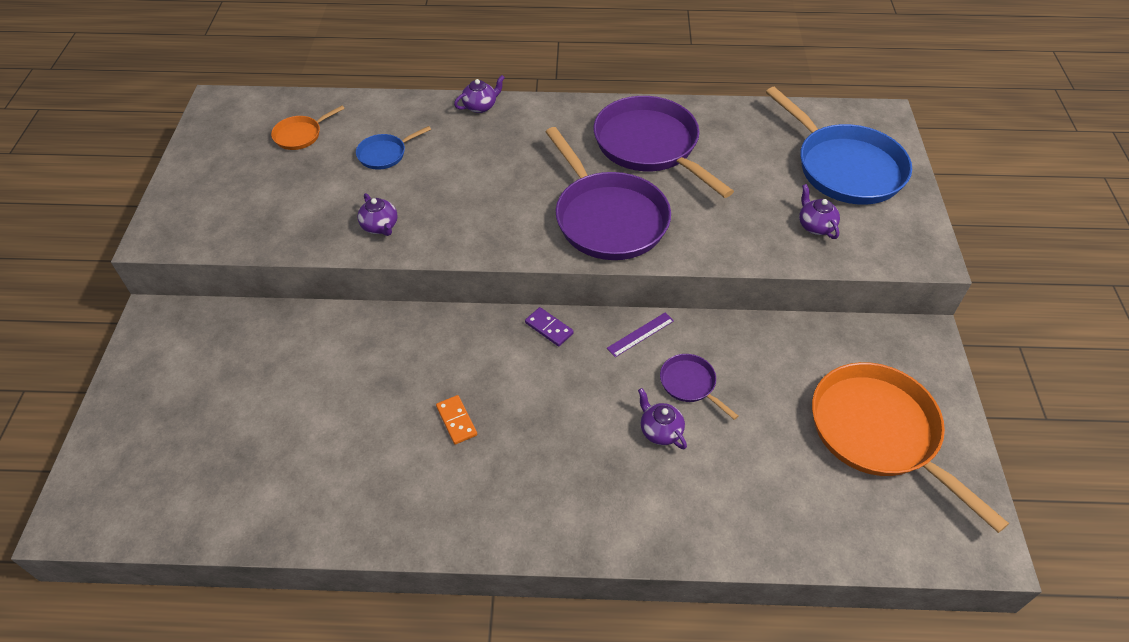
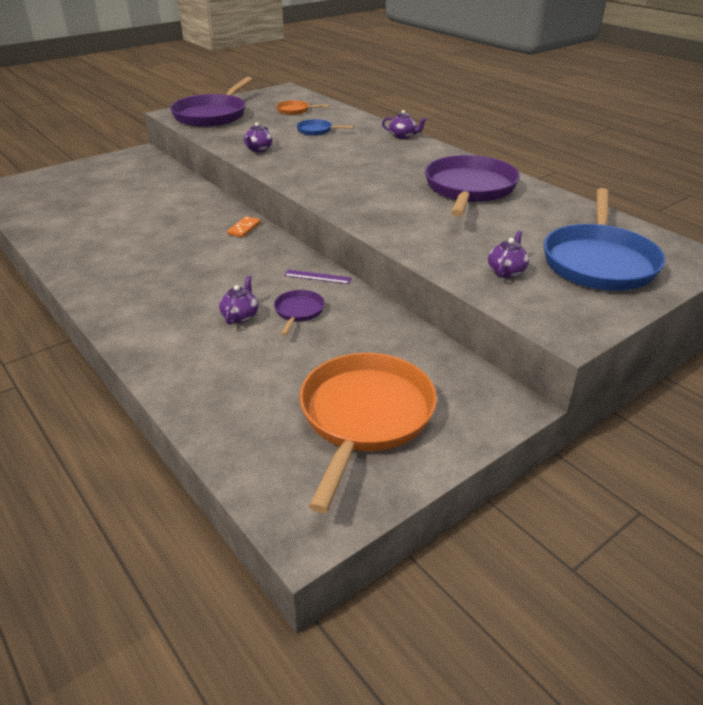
camera: 50 degrees right, 15 degrees down
(456, 421) = (164, 247): orange domino -> orange domino (244, 228)
(549, 328) = (277, 245): purple domino -> none
(607, 218) = (374, 200): purple pan -> purple pan (212, 115)

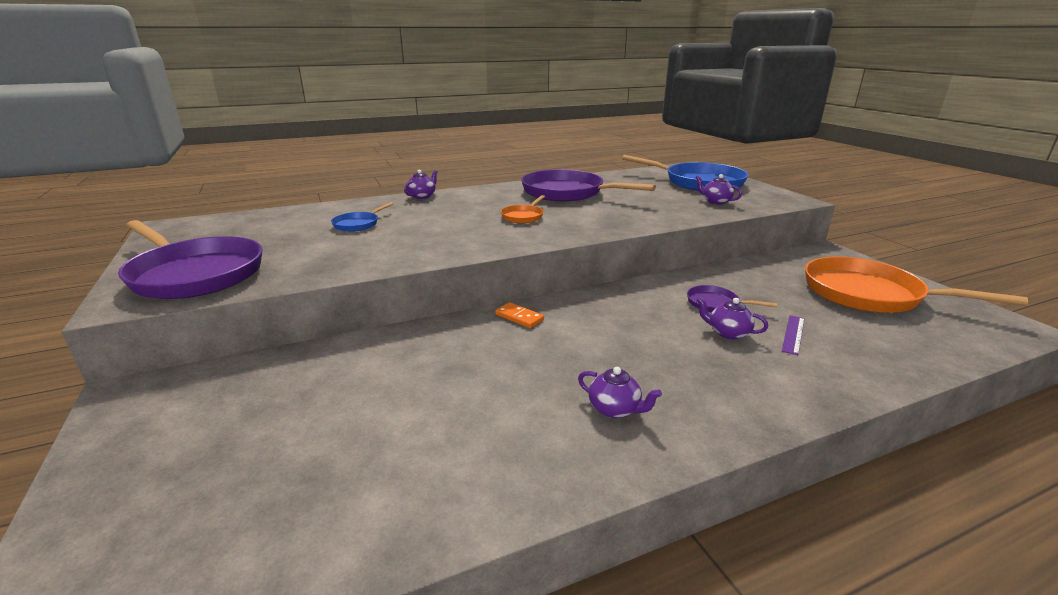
camera: 75 degrees left, 10 degrees down
(258, 149) = (385, 255): purple teapot -> purple teapot (615, 409)
(295, 110) = (267, 228): orange pan -> orange pan (523, 216)
(317, 277) = (647, 289): purple ruler -> purple ruler (793, 334)

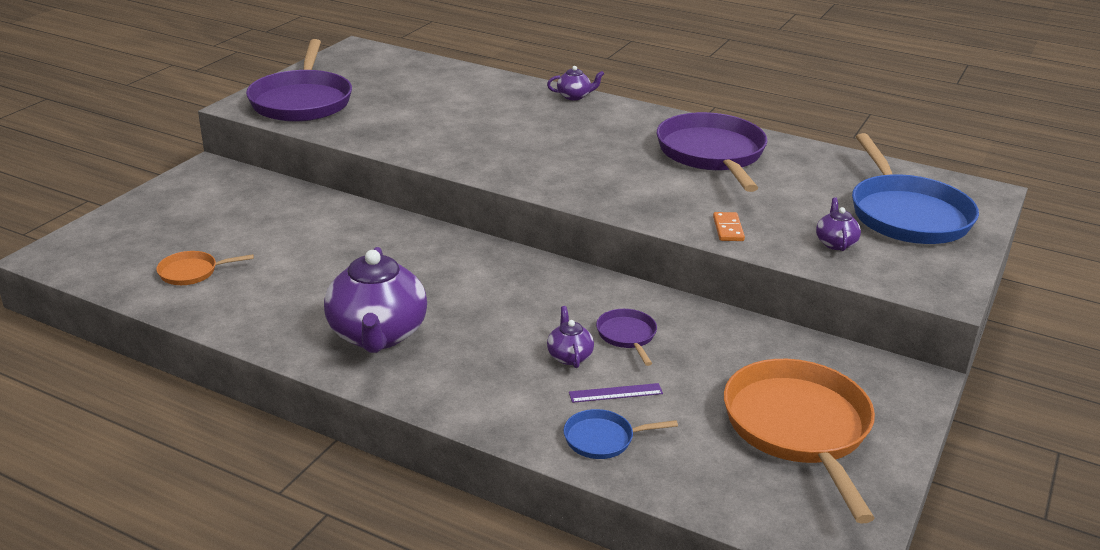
camera: 50 degrees right, 5 degrees up
(358, 224) = (464, 104): blue pan -> blue pan (603, 439)
(519, 317) = (463, 249): orange domino -> orange domino (728, 229)
(523, 216) = (597, 160): orange pan -> orange pan (192, 272)
(615, 409) = (377, 335): purple teapot -> purple teapot, size x2.20

